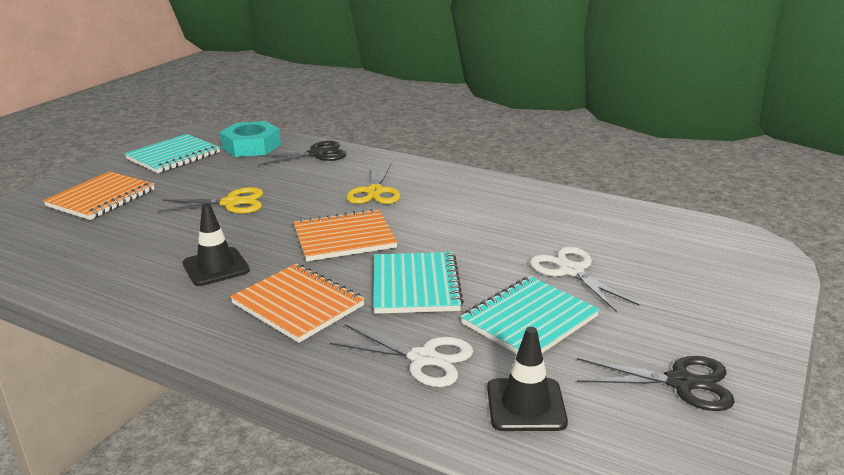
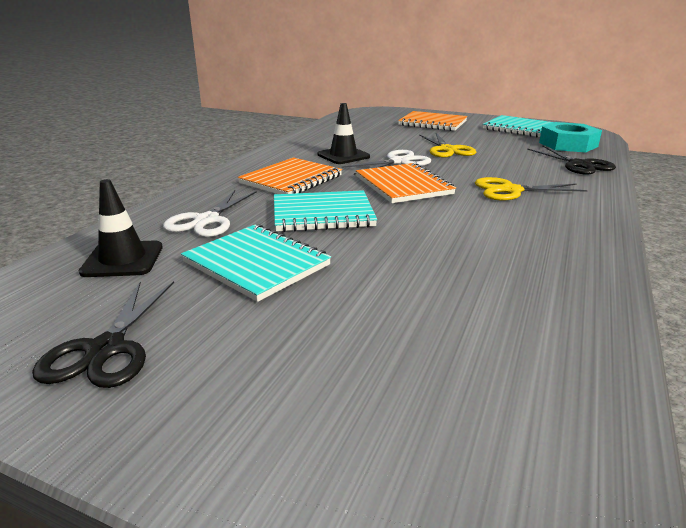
camera: 85 degrees right, 0 degrees up
(571, 271) = (365, 292): white scissors -> white scissors (398, 162)

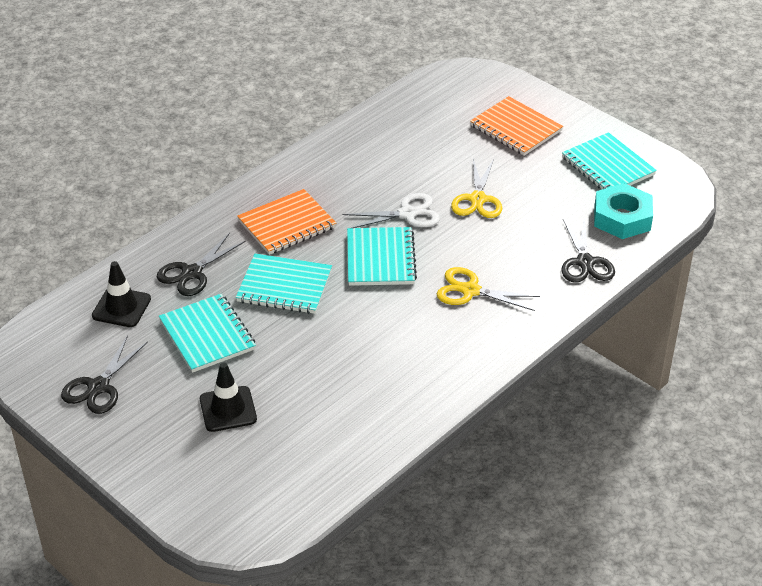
camera: 20 degrees right, 15 degrees up
(207, 220) = (192, 273): white scissors -> black scissors
(343, 156) = (361, 188): black traffic cone -> black traffic cone (228, 409)
(403, 185) = (380, 259): orange notebook -> turquoise notebook

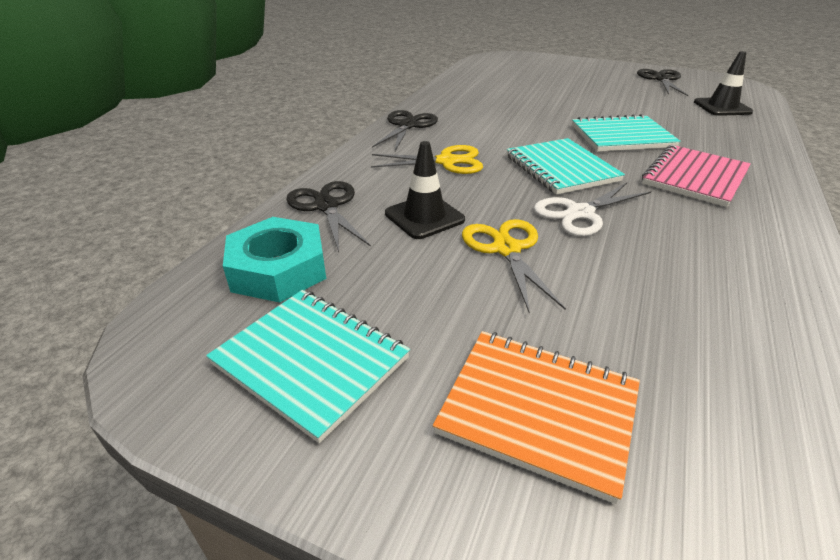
camera: 160 degrees right, 5 degrees down
(192, 273) = (711, 131): black scissors -> black scissors (407, 125)
(207, 335) = (635, 105): turquoise notebook -> none
(228, 409) = (567, 83): black traffic cone -> black traffic cone (424, 217)
(287, 224) = (695, 177): orange notebook -> pink notebook

